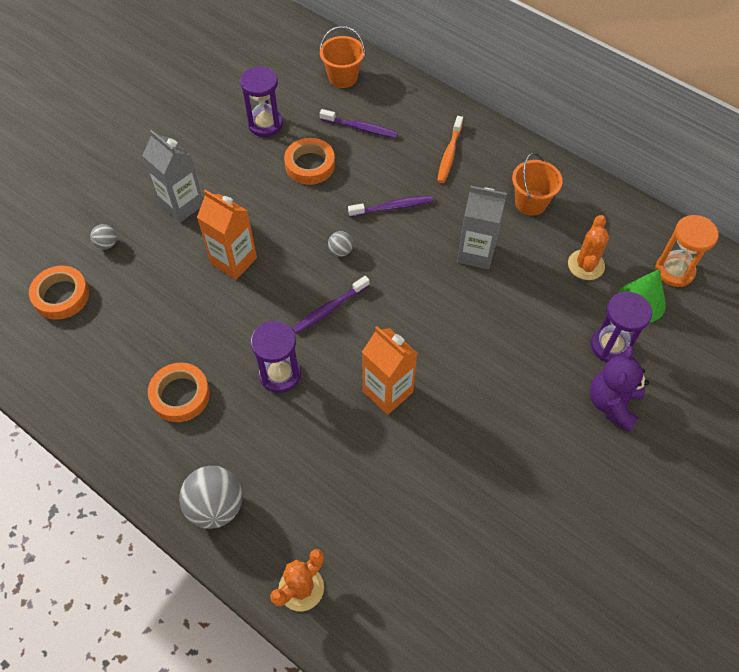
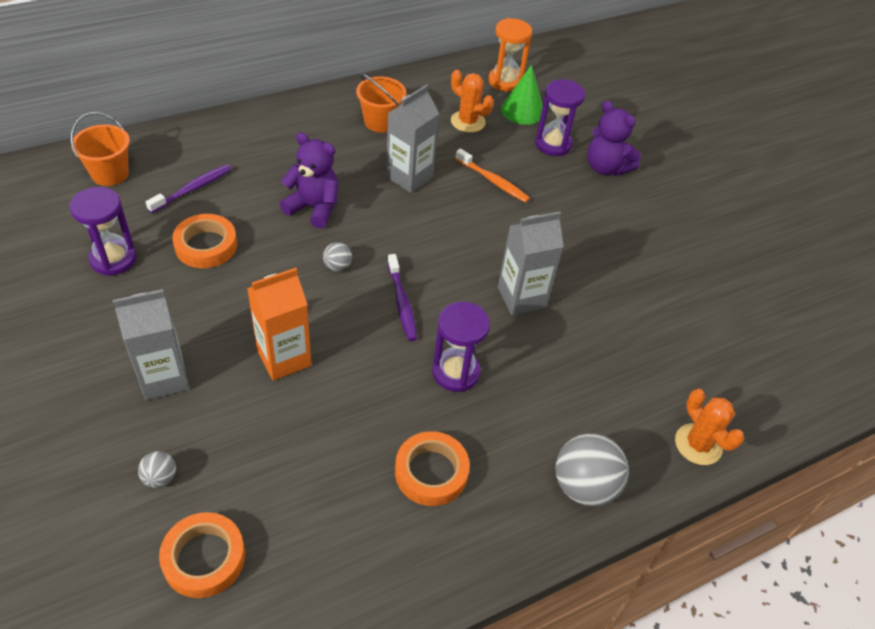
camera: 70 degrees left, 10 degrees down
(387, 392) = (521, 297): orange carton -> grey carton
(393, 207) = (314, 208): purple toothbrush -> purple teddy bear
(449, 154) = (283, 145): orange toothbrush -> orange toothbrush (493, 181)

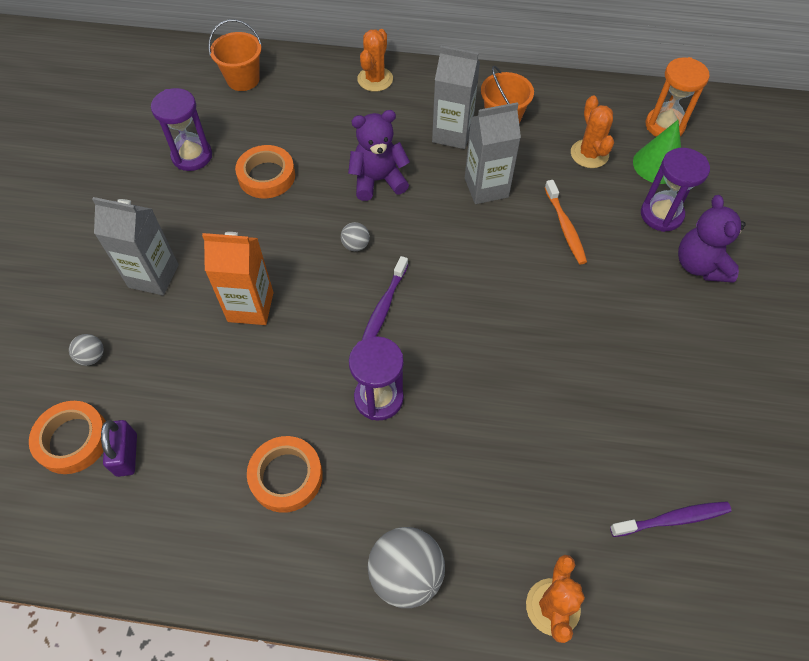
camera: 40 degrees right, 10 degrees up
(193, 189) = (294, 120): purple toothbrush -> purple toothbrush (672, 519)
(242, 129) = (375, 79): none -> orange cactus
(271, 539) = (127, 454): none -> purple padlock
(314, 208) = (378, 180): purple teddy bear -> purple teddy bear turned 75 degrees counterclockwise
(521, 297) = (497, 359): grey carton -> grey carton (452, 134)

